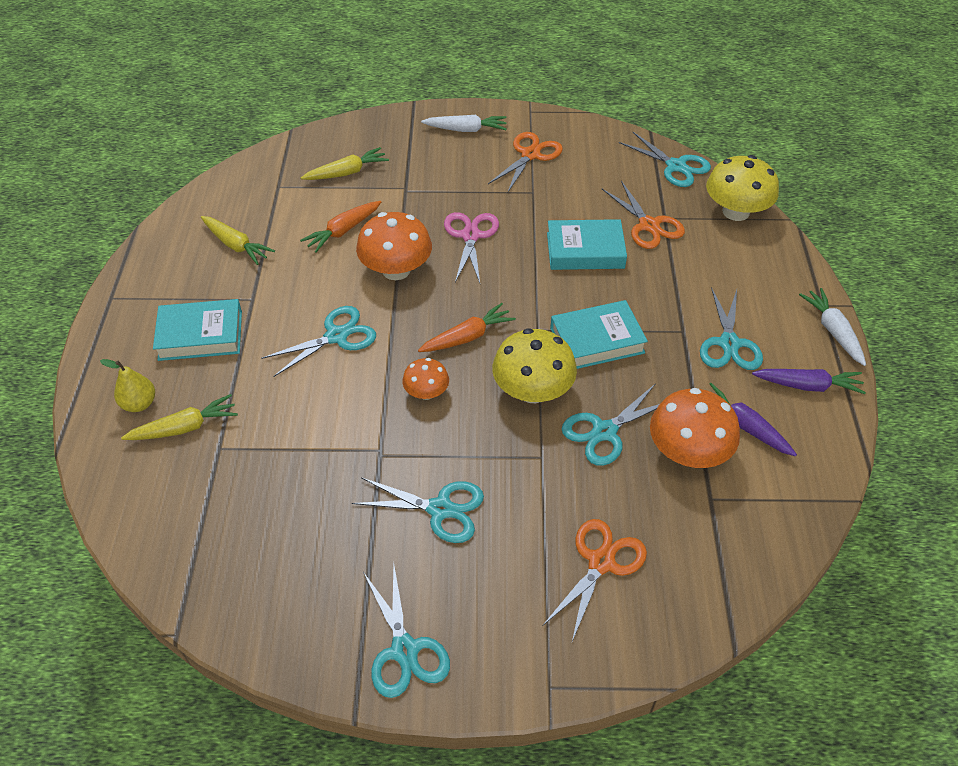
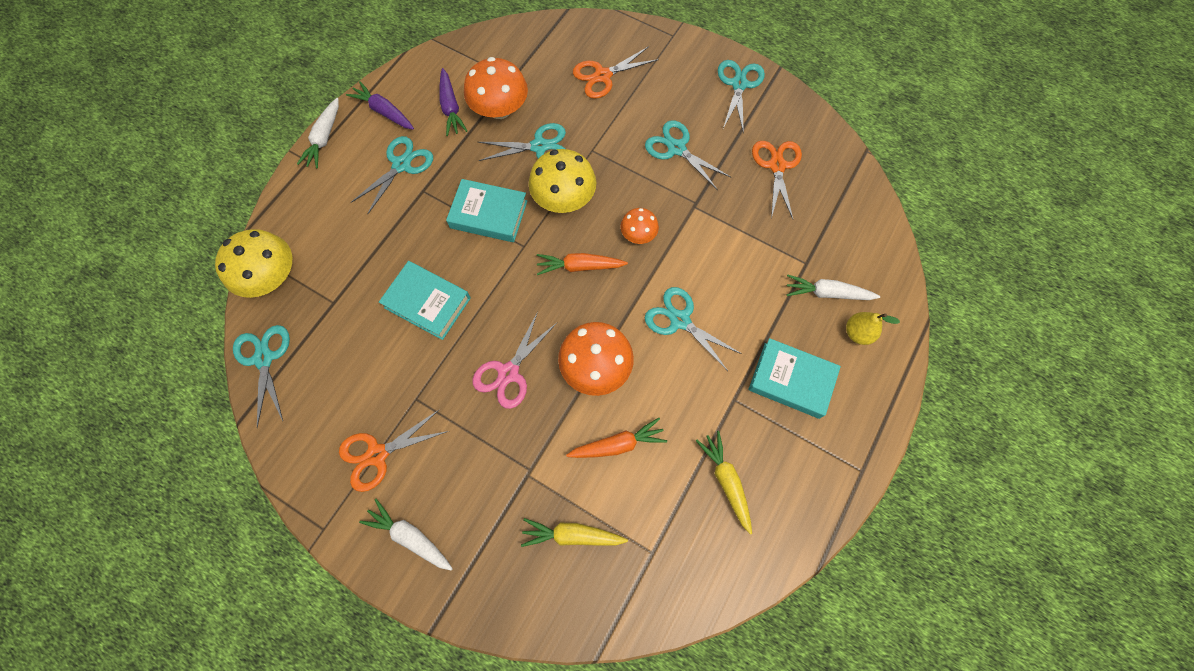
camera: 150 degrees left, 20 degrees up
(184, 428) = (827, 293): yellow carrot -> white carrot
(336, 336) = (680, 320): turquoise scissors -> turquoise scissors turned 45 degrees clockwise
(648, 225) = (354, 301): orange scissors -> orange scissors (777, 166)

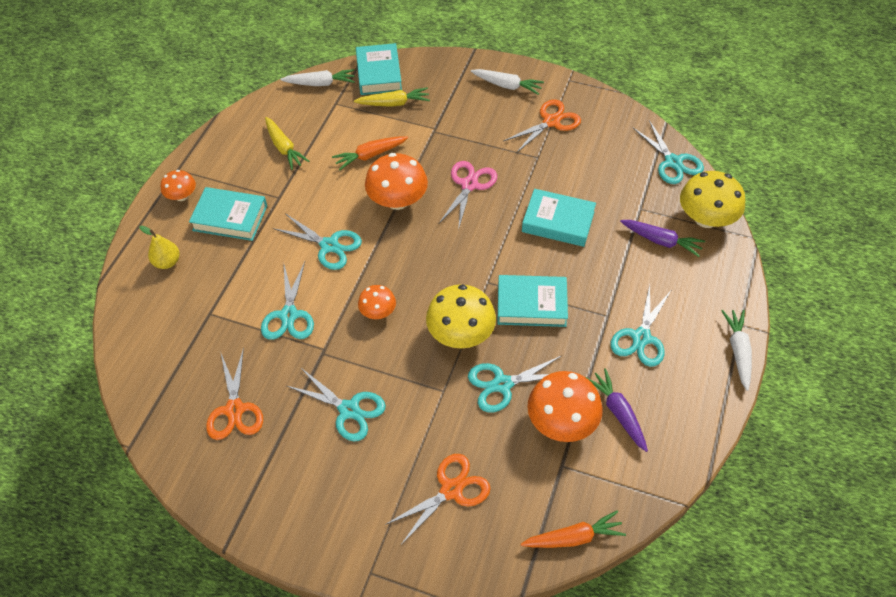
camera: 170 degrees right, 15 degrees down
(384, 112) = (690, 393): purple carrot -> purple carrot (660, 241)
(580, 266) = (429, 273): orange carrot -> orange carrot (573, 537)
(583, 604) = (379, 73): none -> turquoise book
(739, 84) = (278, 510): turquoise scissors -> turquoise scissors (289, 315)
(827, 293) = (191, 290): white carrot -> white carrot (320, 83)
(852, 426) = (182, 196): none -> orange mushroom

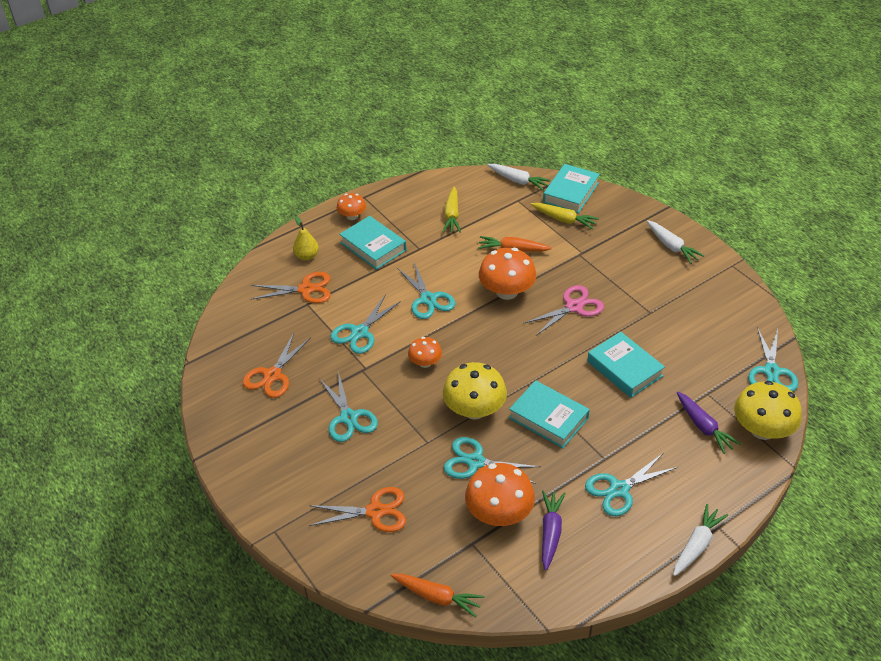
camera: 35 degrees right, 10 degrees down
(551, 122) = (686, 291): orange scissors -> orange scissors (306, 289)

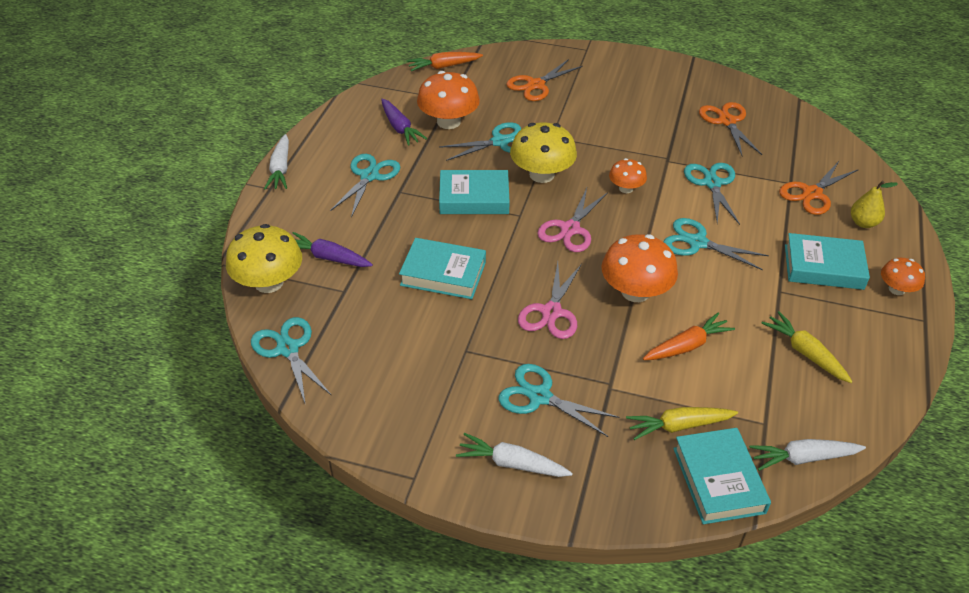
camera: 140 degrees right, 0 degrees up
(348, 418) = (630, 123): turquoise scissors -> turquoise scissors (540, 396)
(502, 354) = (570, 229): none -> pink scissors

